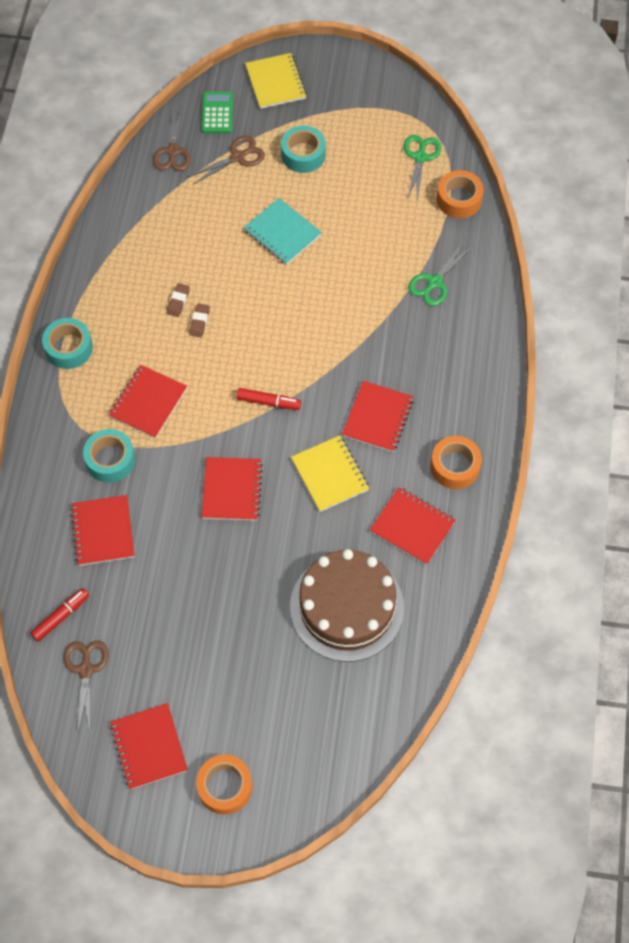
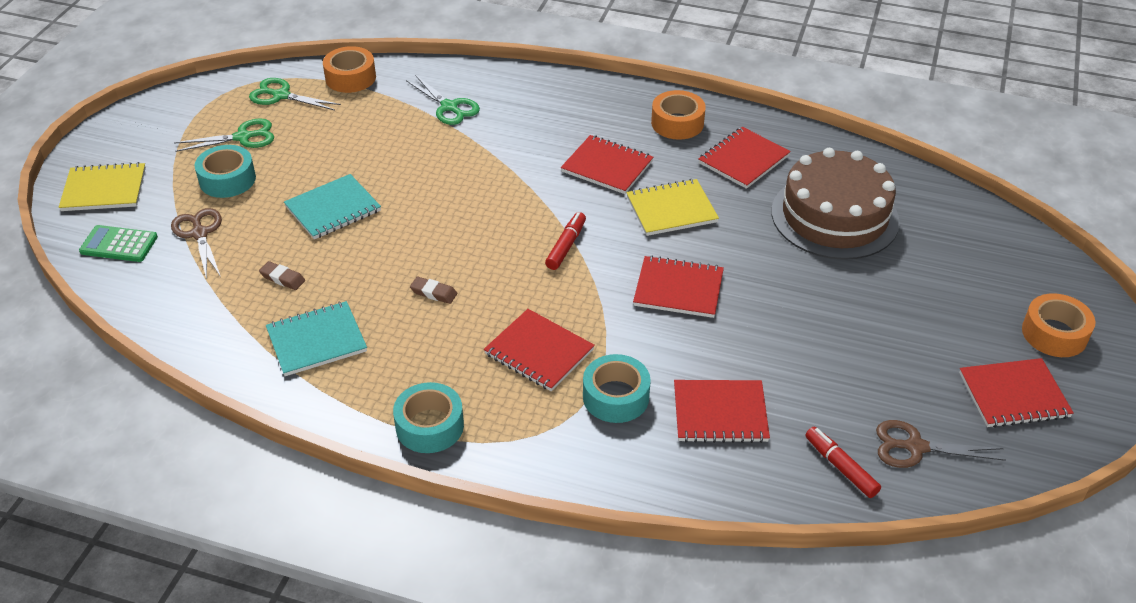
camera: 80 degrees left, 20 degrees down
(139, 260) = (316, 340): none -> turquoise notebook
(173, 151) = (155, 291): brown scissors -> none
(178, 301) = (396, 309): brown eraser -> brown eraser (282, 278)
(358, 148) = (243, 137): none -> green scissors

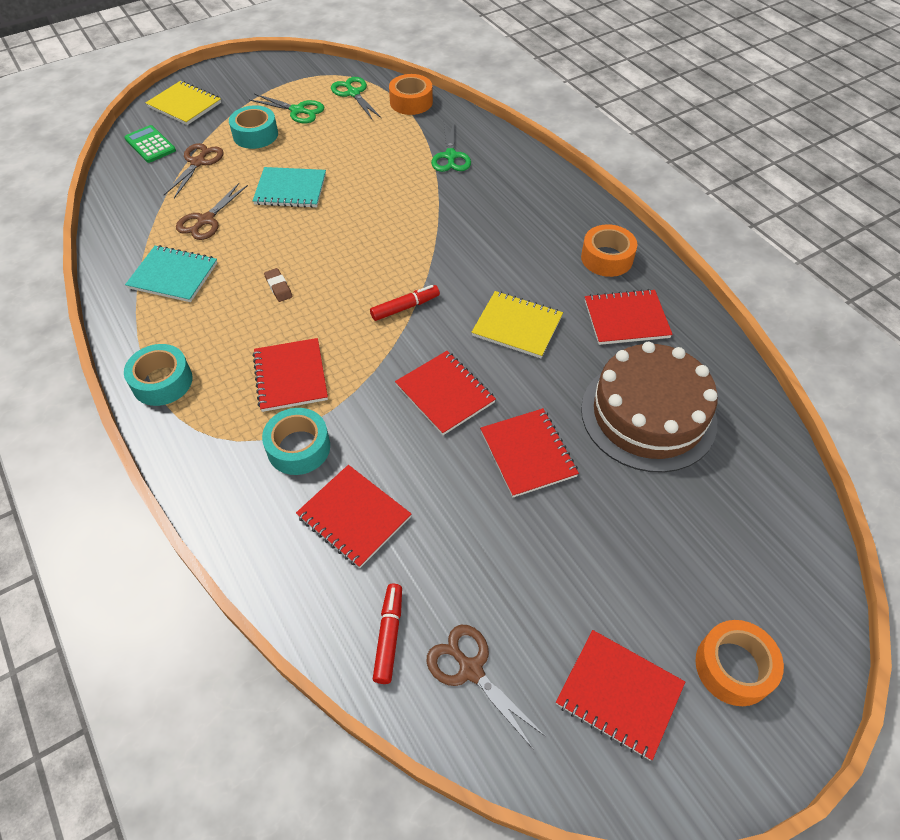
camera: 40 degrees right, 10 degrees up
(282, 278) = (206, 220): brown eraser -> brown scissors
(607, 166) = (509, 263): red notebook -> red notebook (528, 453)

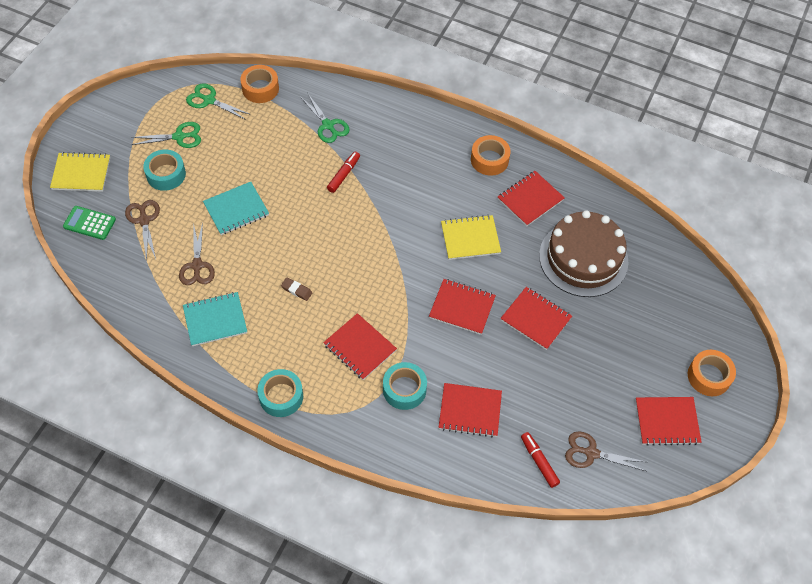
camera: 35 degrees left, 5 degrees up
(405, 307) = (391, 261): red marker -> red marker (343, 175)

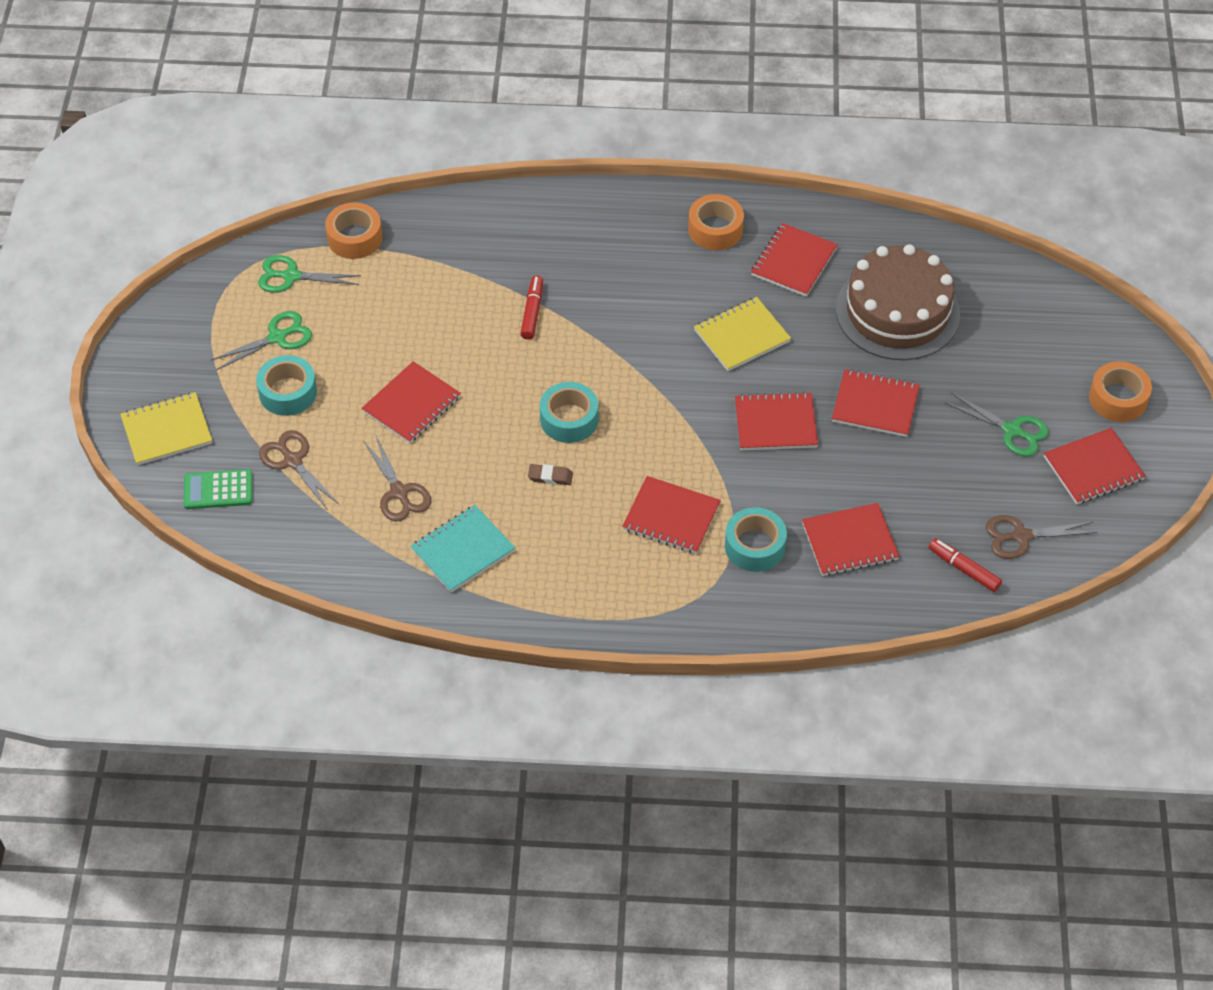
camera: 20 degrees left, 5 degrees down
(236, 210) = (412, 404): turquoise notebook -> red notebook
(281, 396) = (602, 611): turquoise tape -> turquoise tape (569, 419)
(328, 125) = (475, 255): green scissors -> green scissors (1012, 431)

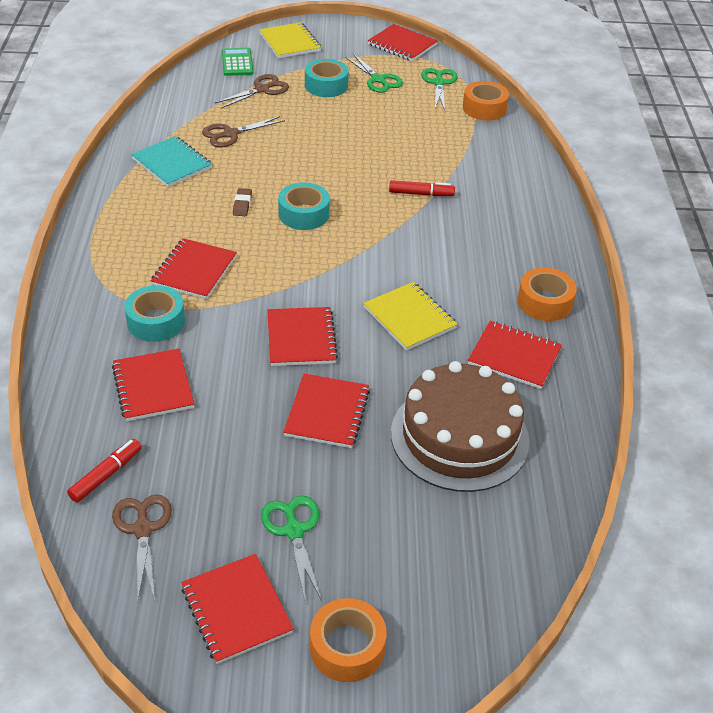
camera: 85 degrees right, 10 degrees down
(412, 404) = (316, 137): red notebook -> red notebook (402, 45)
(1012, 431) = (294, 531): green scissors -> green scissors turned 135 degrees clockwise

